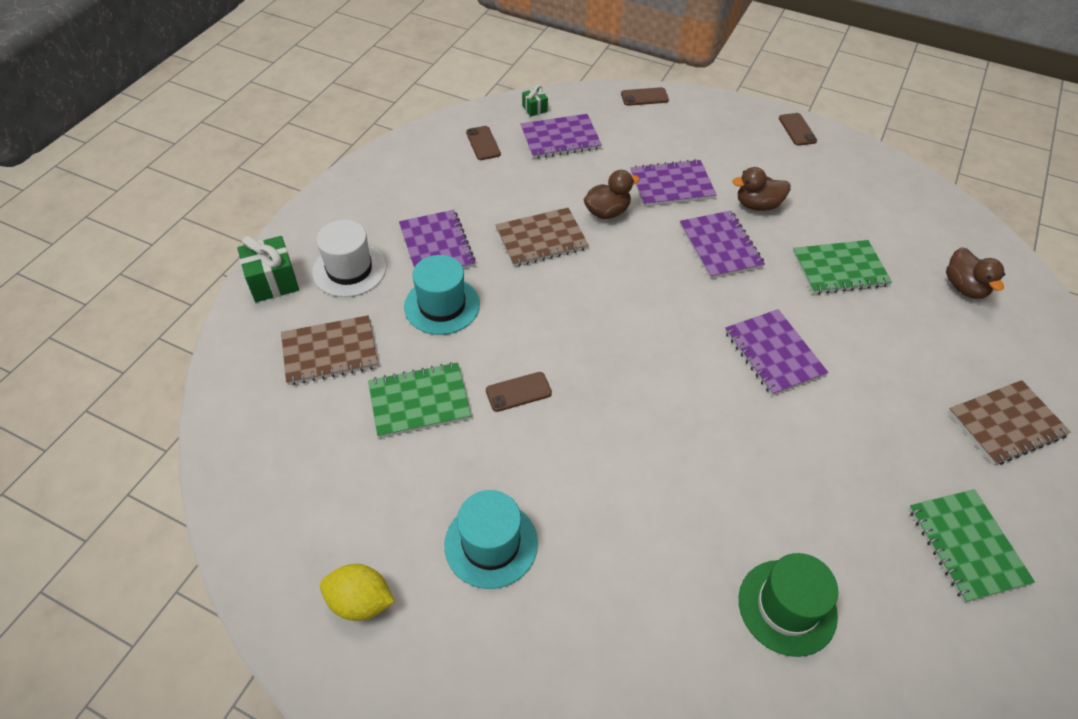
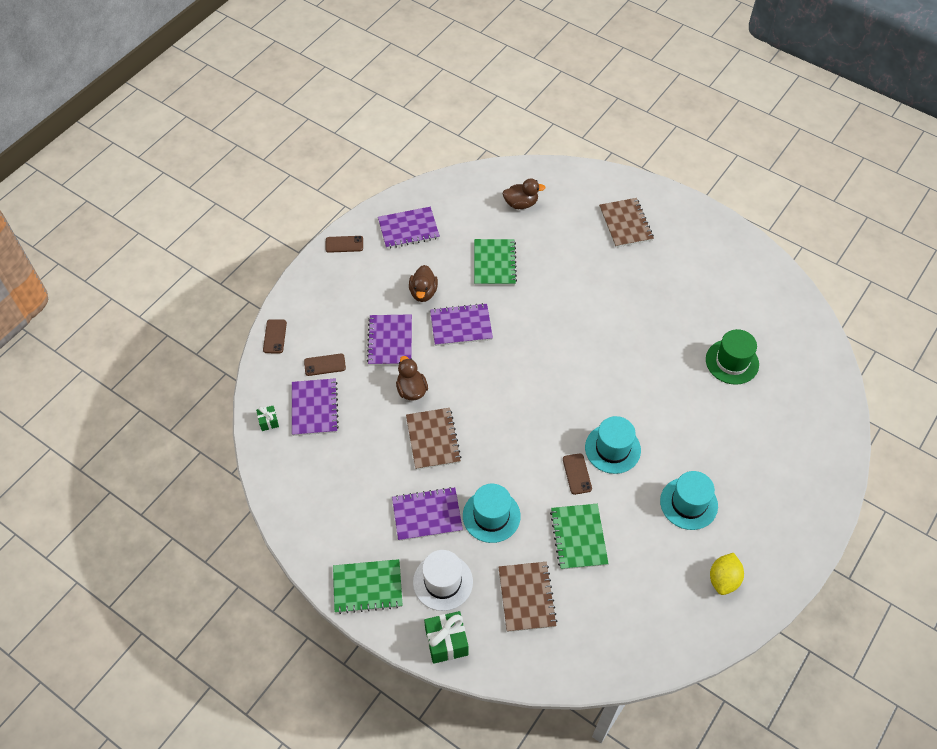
camera: 80 degrees left, 5 degrees up
(483, 143) = (306, 468): brown phone -> brown phone (325, 365)
(568, 433) = (612, 449): none -> turquoise hat
(773, 353) = (562, 321): purple notebook -> purple notebook (408, 229)
(966, 546) = (700, 271): green notebook -> green notebook (367, 587)

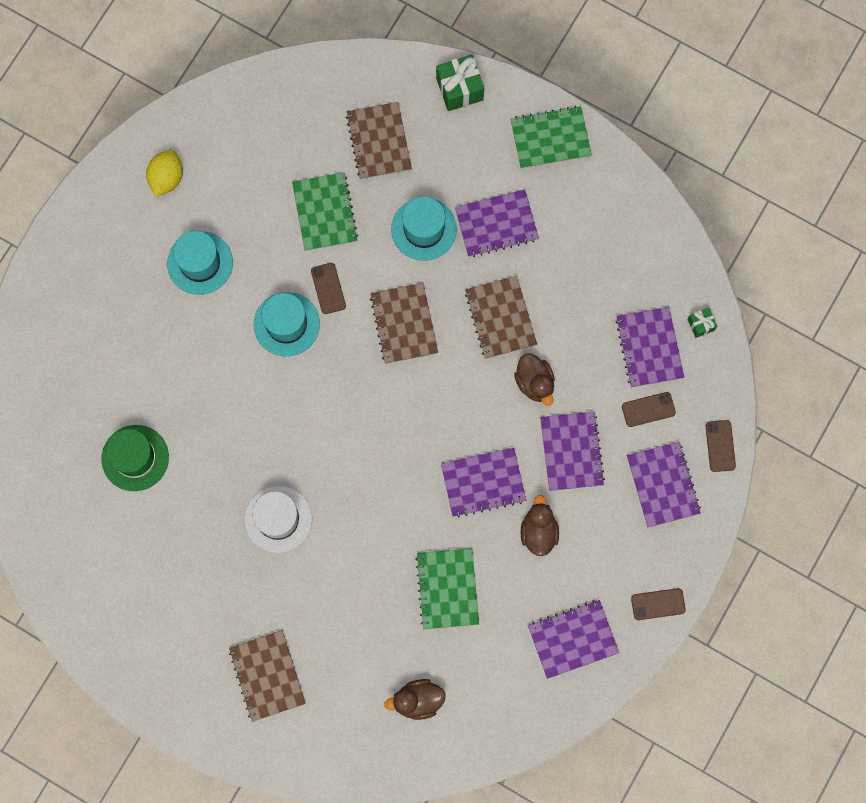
camera: 175 degrees right, 20 degrees up
(324, 315) = (663, 485): none -> purple notebook
(443, 582) = (470, 150): white hat -> white hat (278, 519)
(514, 441) = (404, 324): none -> brown notebook

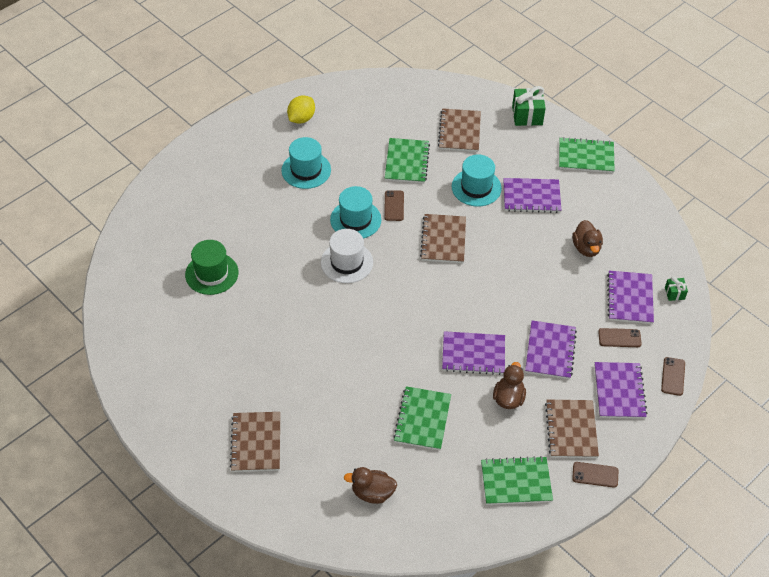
camera: 15 degrees right, 25 degrees down
(278, 519) = (304, 338): white hat -> white hat (347, 262)
(500, 318) = (518, 253): brown notebook -> brown notebook (571, 430)
(534, 383) = (533, 299): brown duck -> brown duck (586, 248)
(572, 639) = (516, 482): purple notebook -> green notebook

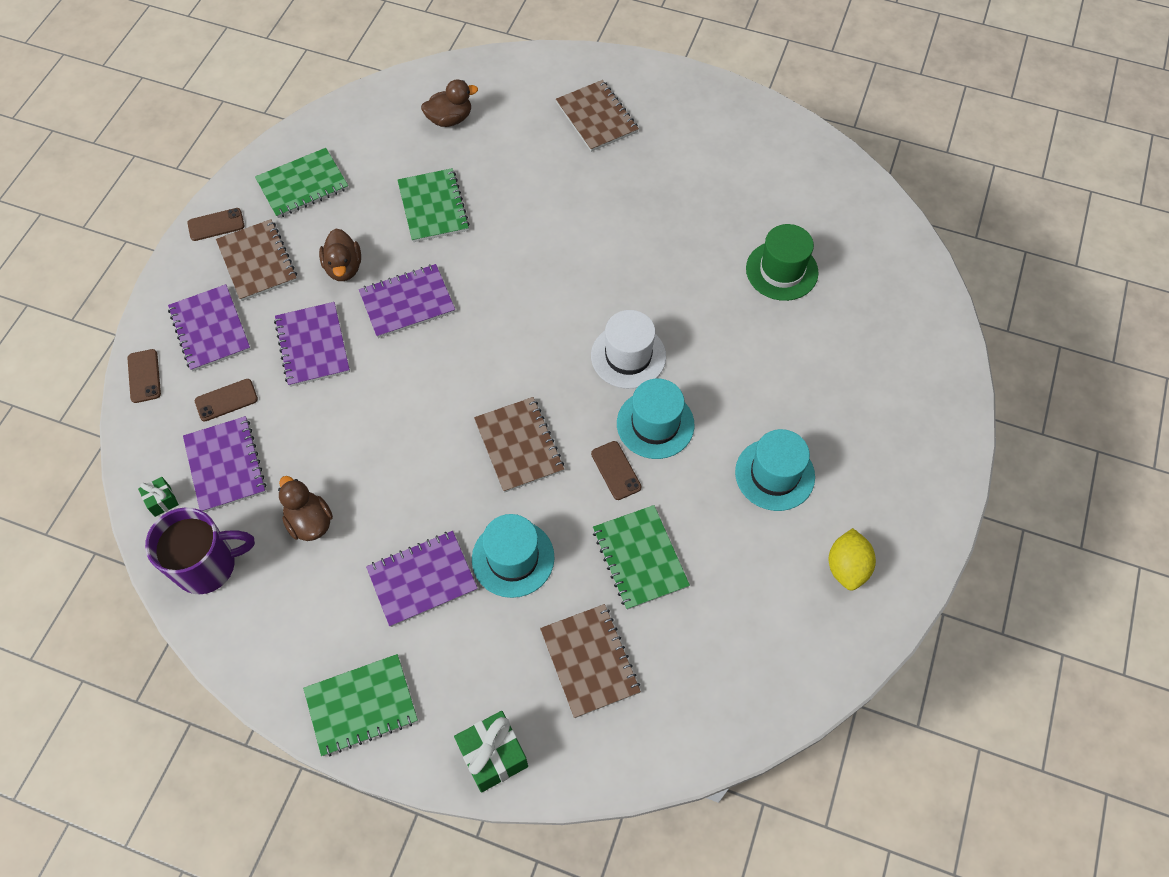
camera: 155 degrees right, 10 degrees up
(653, 248) = (208, 565): none -> purple mug

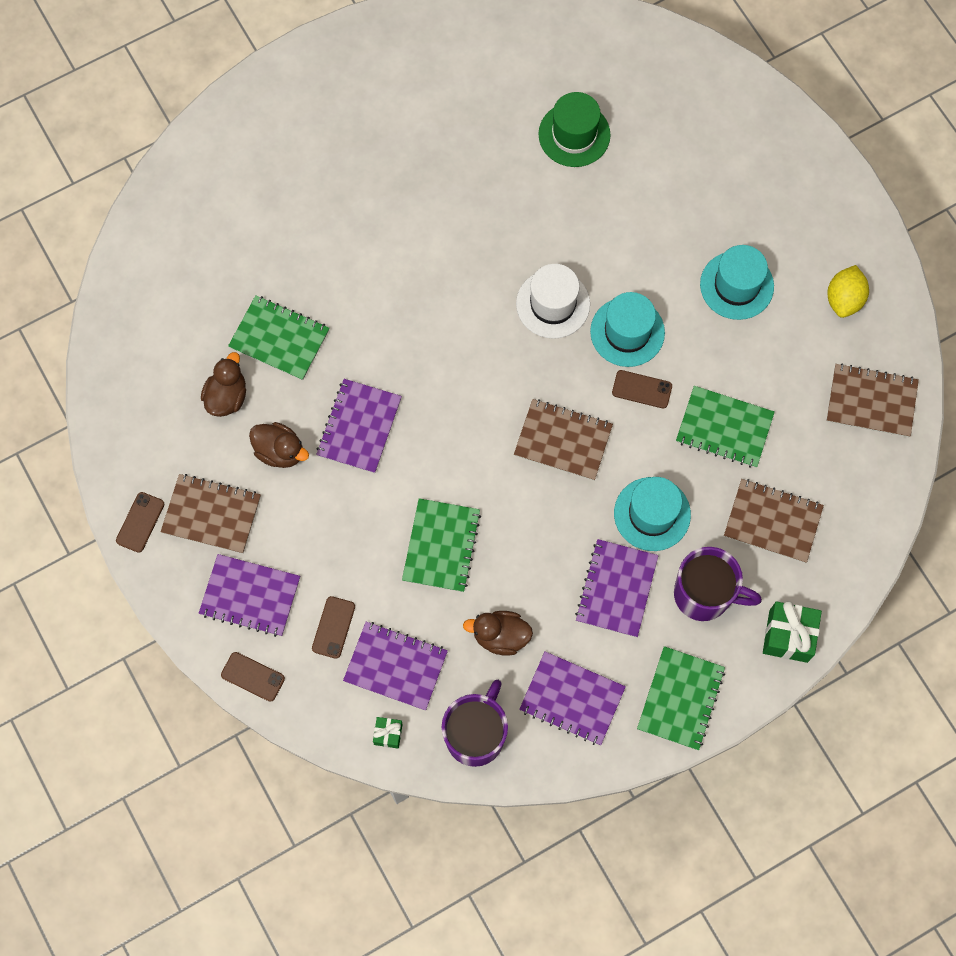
camera: 50 degrees left, 10 degrees up
(302, 185) = (159, 424): green notebook -> green notebook (441, 546)
(313, 345) = (338, 527): purple notebook -> purple notebook (572, 699)
(450, 119) = (196, 258): brown duck -> brown duck (227, 396)
(474, 654) = (704, 594): none -> purple mug
(596, 117) = (301, 145): brown notebook -> brown notebook (871, 401)
(847, 567) = (844, 299): yellow lemon -> yellow lemon turned 60 degrees clockwise

